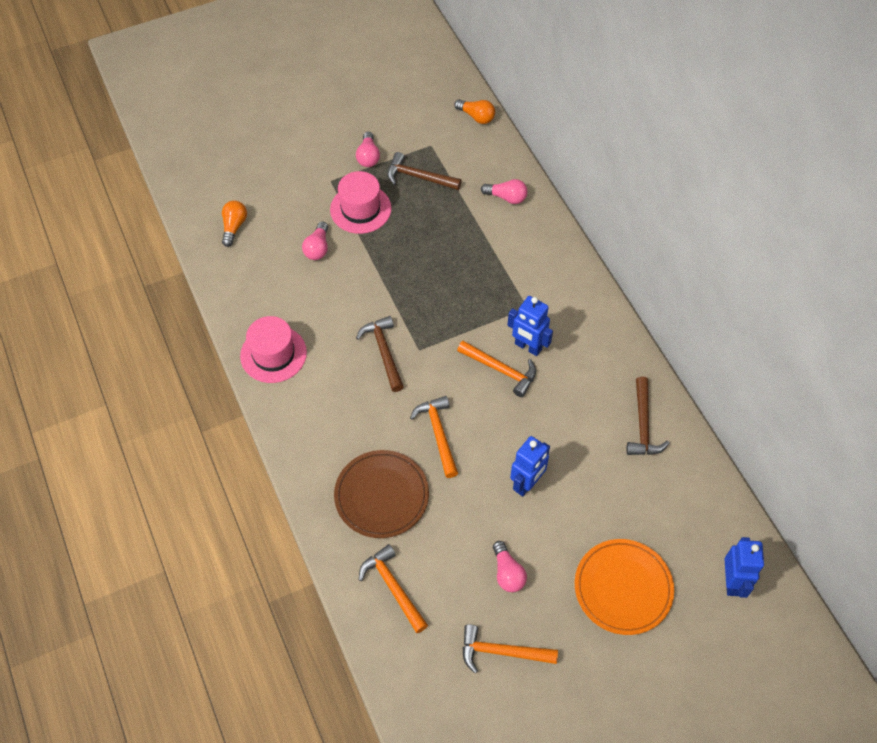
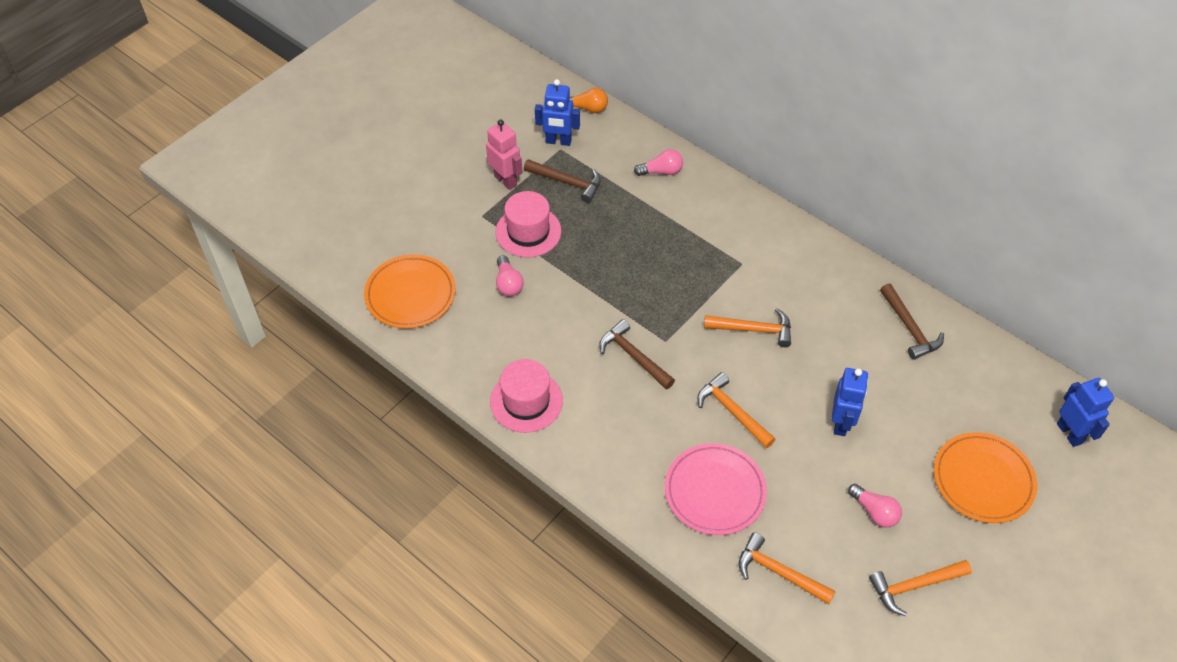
camera: 25 degrees left, 5 degrees down
(234, 227) = (410, 294): orange light bulb -> orange plate
(368, 157) = (505, 180): pink light bulb -> pink robot
(381, 495) = (715, 491): brown plate -> pink plate
(419, 177) = (567, 182): brown hammer -> brown hammer turned 150 degrees counterclockwise
(528, 347) = (765, 299): blue robot -> blue robot (558, 141)

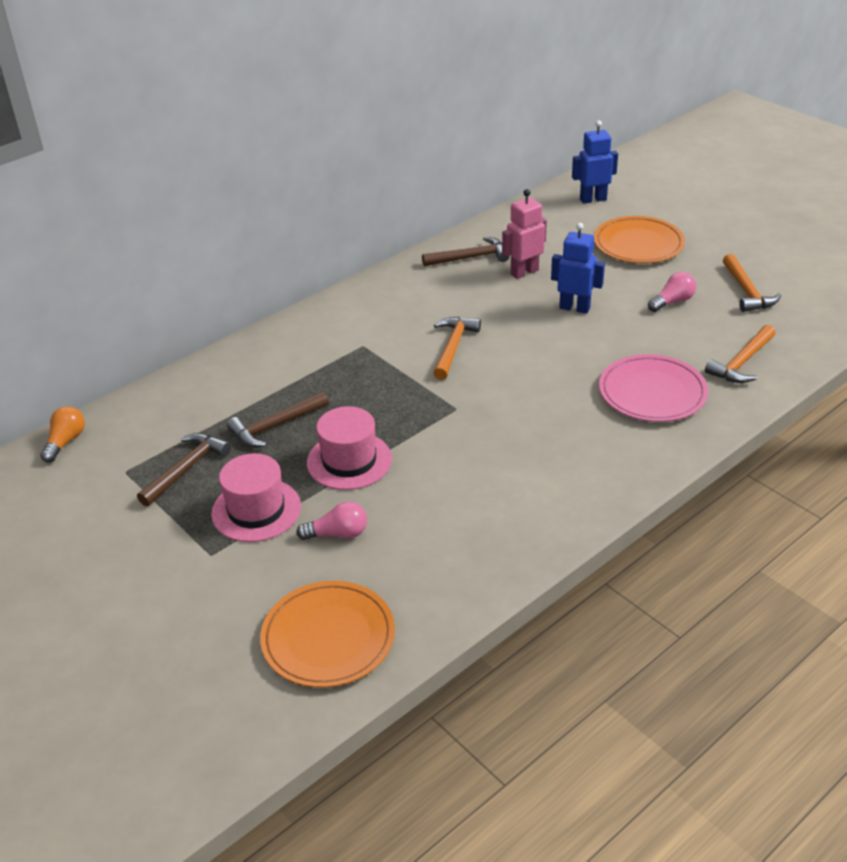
camera: 80 degrees left, 15 degrees down
(505, 180) = (156, 527): pink robot -> pink robot (524, 272)
(526, 401) = (526, 527): pink hat -> pink hat (349, 461)
(558, 141) = (110, 472): blue robot -> none
(634, 356) = (474, 434): brown hammer -> brown hammer (276, 426)
(661, 171) = (204, 390): pink light bulb -> none
(732, 412) = (556, 371): orange hammer -> none

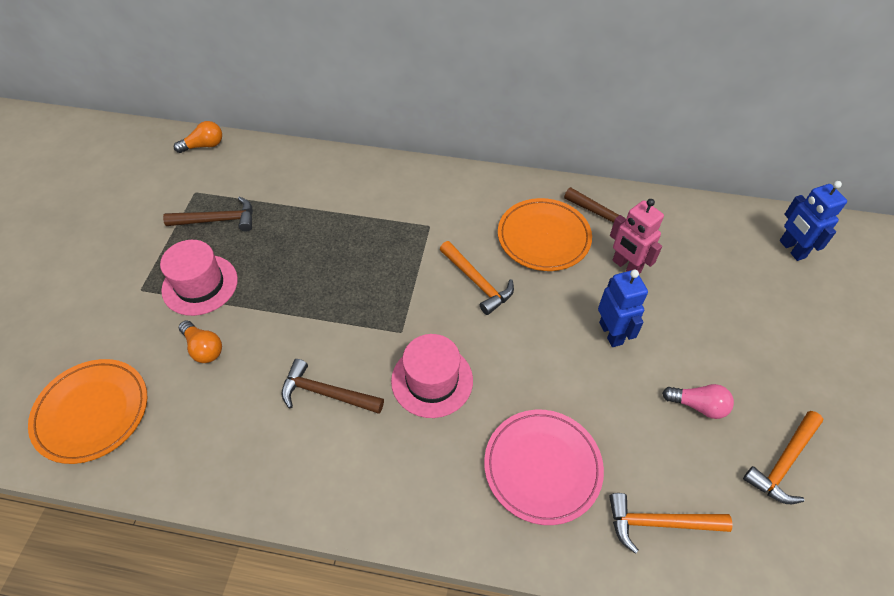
camera: 50 degrees right, 15 degrees up
(276, 426) = (297, 237): brown hammer -> brown hammer (326, 393)
(338, 534) = (204, 348): pink light bulb -> orange light bulb
(349, 461) = (288, 303): pink hat -> pink hat (432, 380)
(453, 347) = (477, 282): orange hammer -> orange hammer turned 75 degrees clockwise
(524, 272) = (626, 266): pink robot -> pink robot turned 150 degrees counterclockwise
(593, 199) = (791, 249): blue robot -> blue robot turned 150 degrees counterclockwise
(638, 244) = (761, 325): orange plate -> orange plate (543, 237)

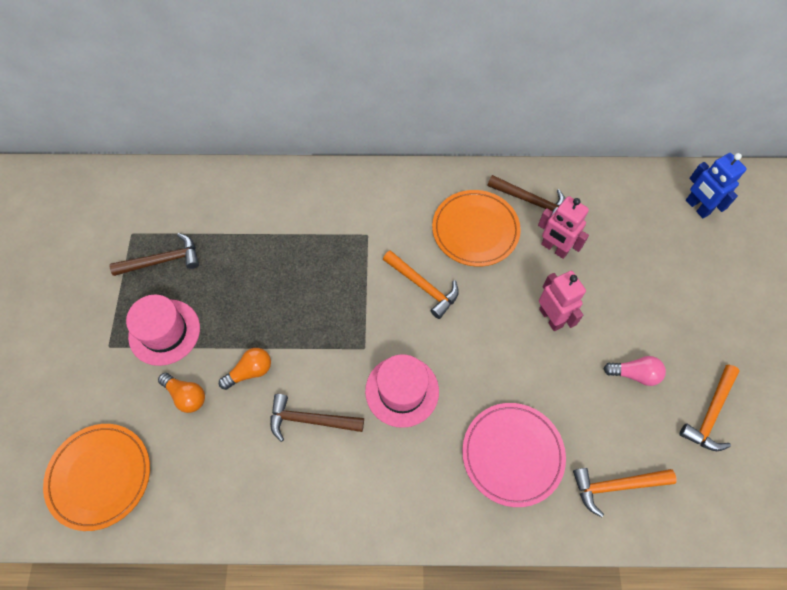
camera: 10 degrees left, 10 degrees up
(204, 145) = (126, 179): orange light bulb -> orange light bulb (250, 371)
(611, 333) = (551, 317): blue robot -> pink robot

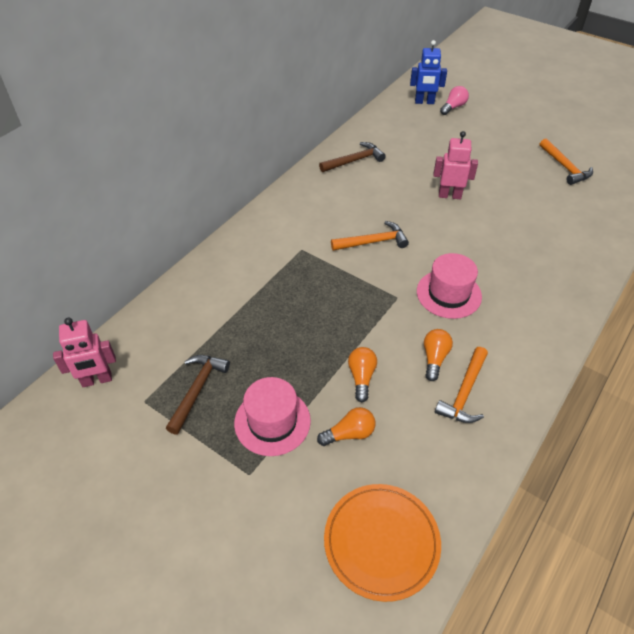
camera: 55 degrees left, 15 degrees down
(310, 420) = (434, 358): brown hammer -> orange light bulb
(475, 230) = (351, 195): orange plate -> none
(512, 454) = (537, 262): pink plate -> none
(554, 248) = (400, 169): pink robot -> pink robot (97, 380)
(616, 486) = (588, 227): orange hammer -> orange hammer (464, 392)
(634, 374) = (517, 182): pink light bulb -> pink light bulb (453, 107)

